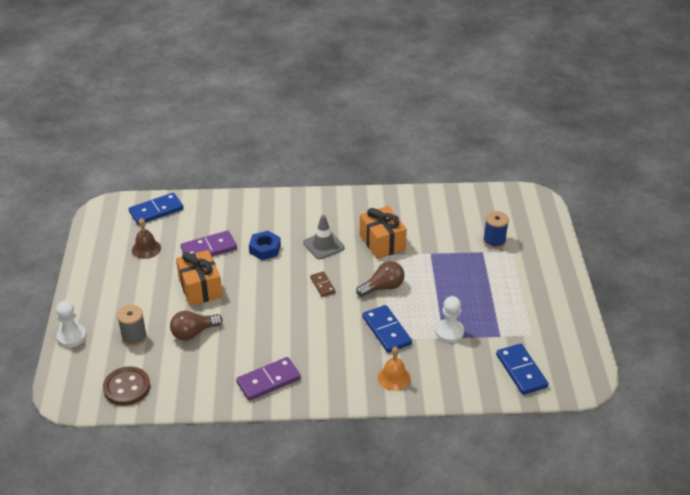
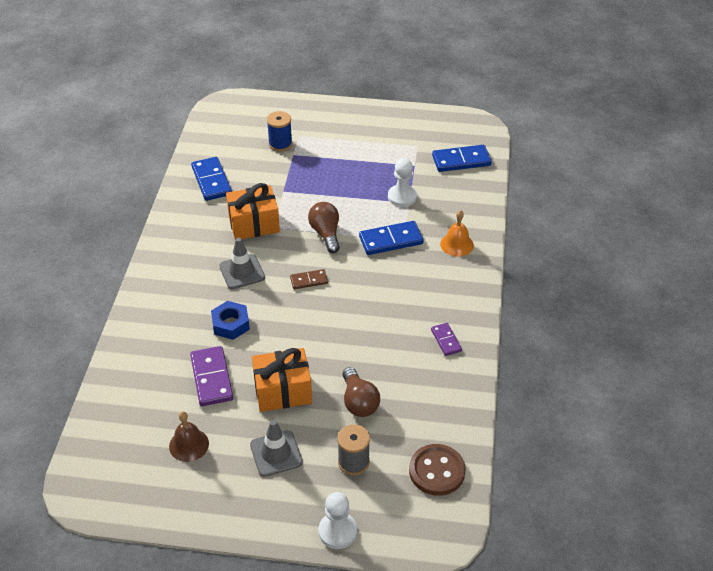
camera: 80 degrees left, 5 degrees up
(140, 294) = (276, 453): none -> grey traffic cone
(156, 211) = (111, 431): blue domino -> blue domino (211, 181)
(268, 381) = (446, 340): purple domino -> purple domino, size x0.58

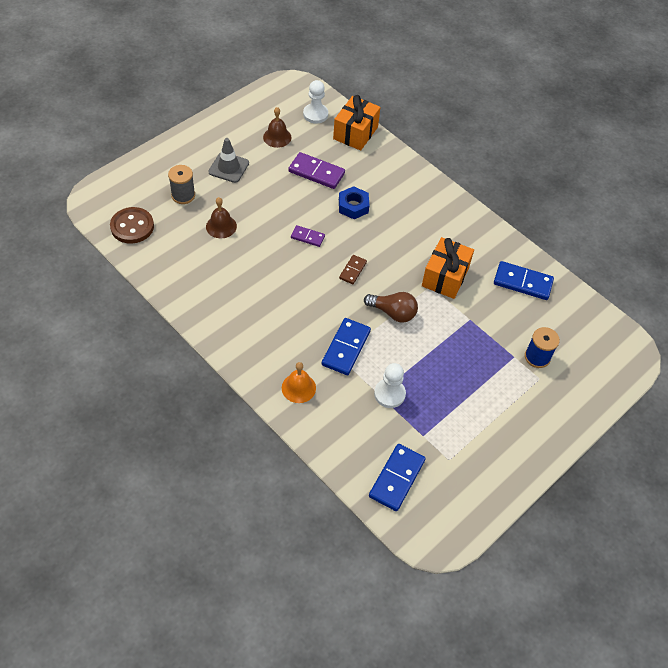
camera: 125 degrees right, 10 degrees up
(242, 272) = (398, 240): grey traffic cone -> none
(283, 391) = (270, 197): orange gift -> orange gift (355, 133)
(337, 531) = (150, 161): white pawn -> white pawn (315, 114)
(359, 402) = (221, 226): brown light bulb -> brown bell
(446, 340) = (217, 306): purple domino -> purple domino (307, 237)

